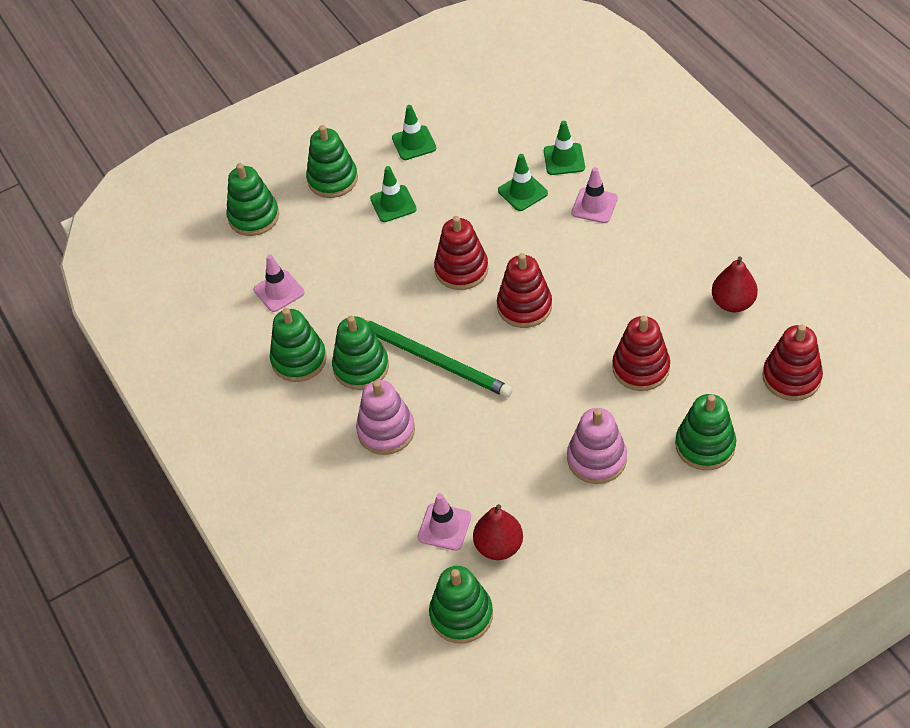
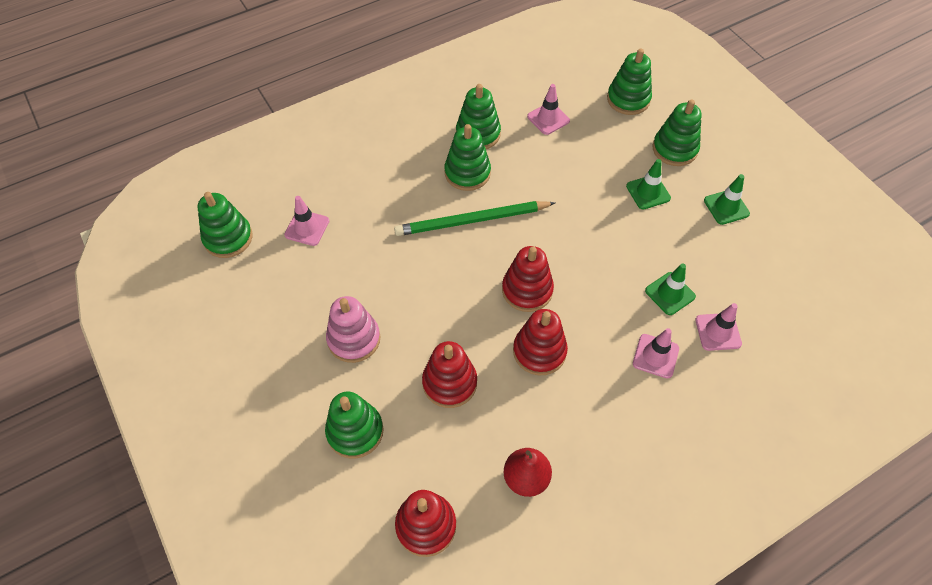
camera: 85 degrees right, 5 degrees up
(386, 430) = (403, 190): pink stacking toy -> none
(432, 359) = (472, 221): green pencil -> green pencil turned 45 degrees clockwise
(461, 269) = (571, 242): red stacking toy -> red stacking toy (539, 351)
(498, 546) = (282, 264): red pear -> none
(564, 159) = (718, 332): green traffic cone -> pink traffic cone

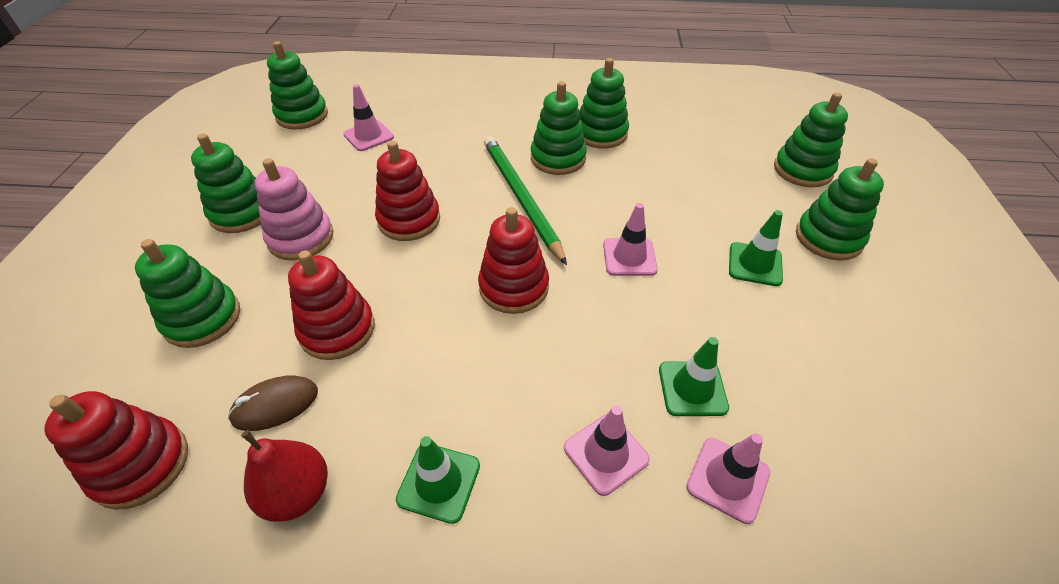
camera: 35 degrees right, 10 degrees down
(286, 346) = (242, 213): none -> green stacking toy
(463, 447) = (275, 405): none -> brown mouse
(472, 221) = (521, 197): green pencil -> green pencil turned 45 degrees clockwise
(539, 351) = (464, 356): red stacking toy -> red stacking toy (409, 220)
(548, 119) = (689, 150): pink traffic cone -> pink traffic cone (629, 257)
(726, 207) = (860, 331): green traffic cone -> green traffic cone (439, 482)

